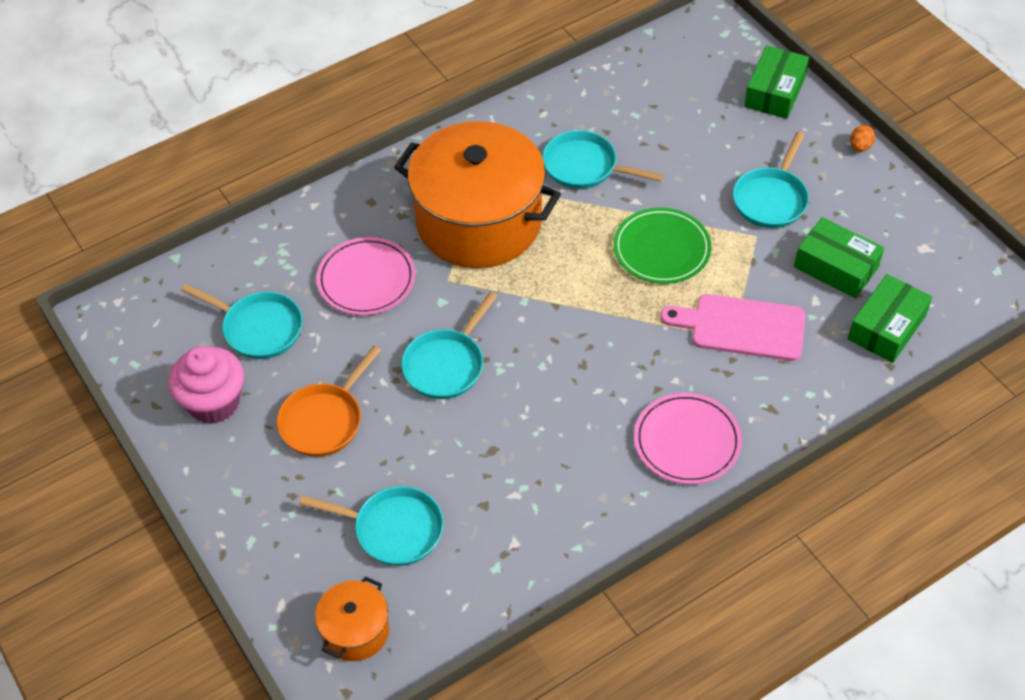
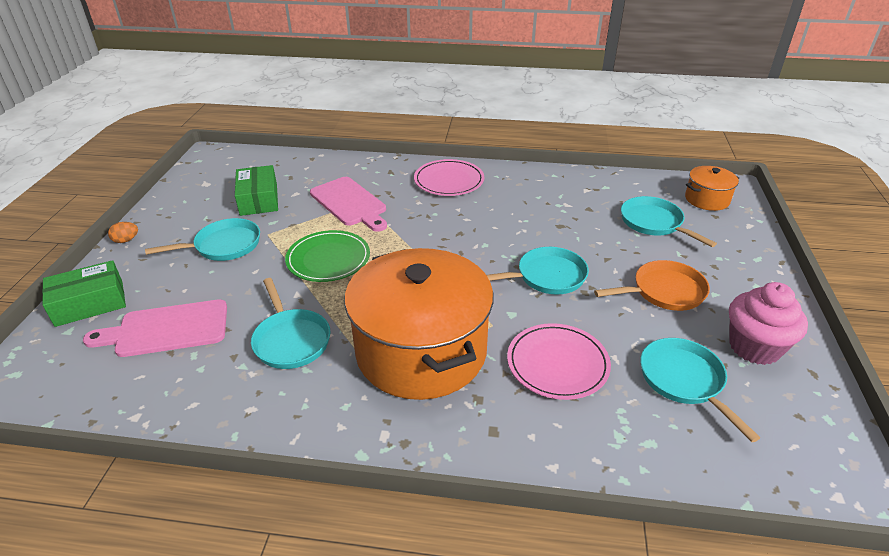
camera: 140 degrees left, 15 degrees down
(684, 115) = (167, 329): none -> pink cutting board
(887, 327) = (286, 169): green box -> none

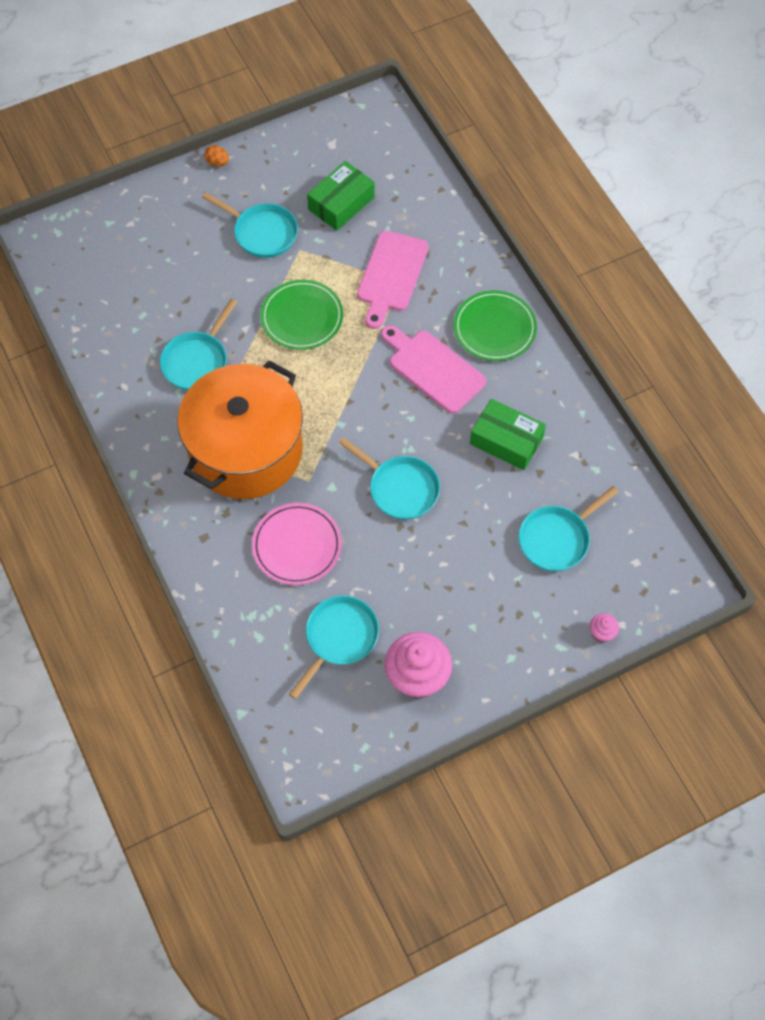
camera: 55 degrees right, 25 degrees up
(90, 303) = (140, 208): green box -> green box (506, 440)
(167, 329) = (152, 278): pink cutting board -> pink cutting board (433, 369)
(449, 181) = (494, 328): pink plate -> green plate
(654, 223) = (557, 539): turquoise pan -> turquoise pan turned 150 degrees counterclockwise
(664, 291) = (446, 586): orange pan -> none
(707, 199) = (645, 571): orange pot -> none
(753, 236) = (601, 633): none -> pink cupcake

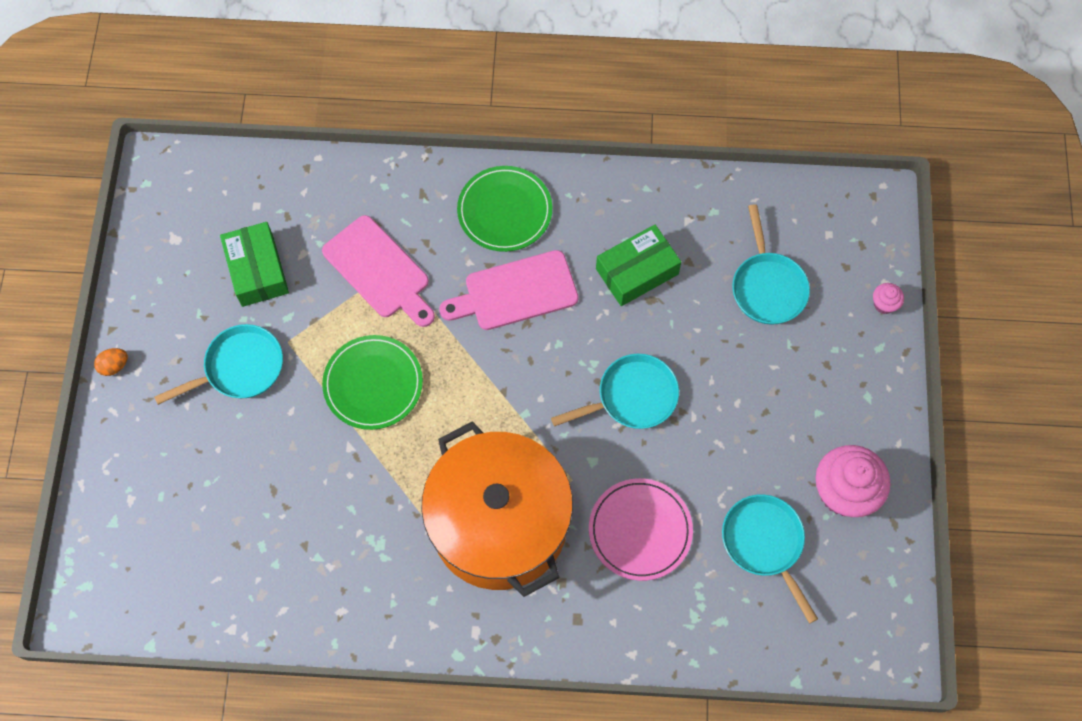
camera: 60 degrees left, 5 degrees up
(197, 361) = (359, 518): turquoise pan -> none

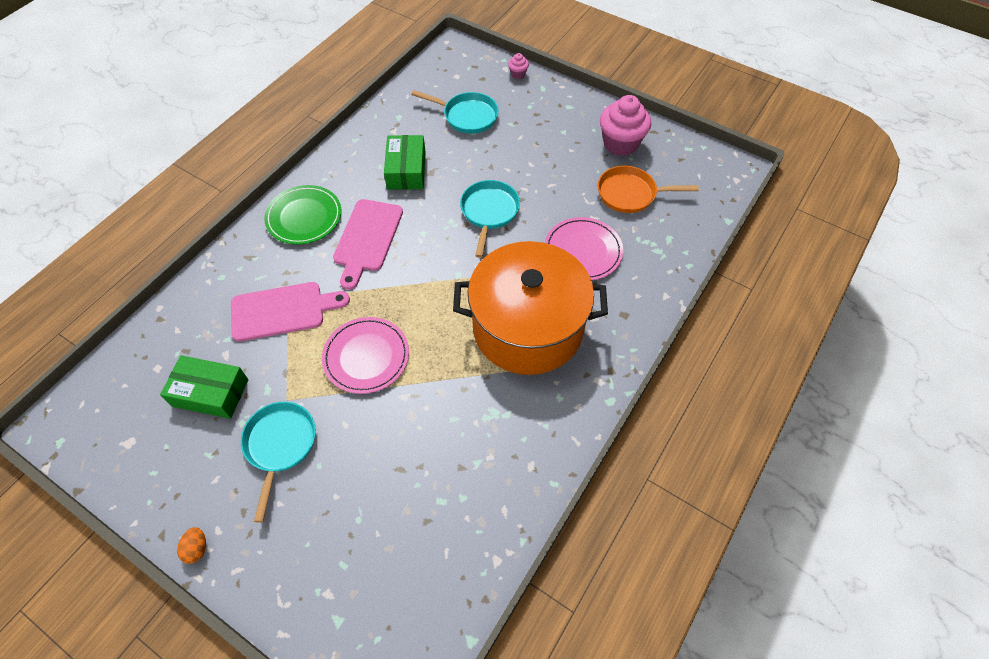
camera: 60 degrees left, 10 degrees down
(373, 384) = (366, 357): green plate -> pink plate
(764, 543) = (630, 194): turquoise pan -> orange pan

